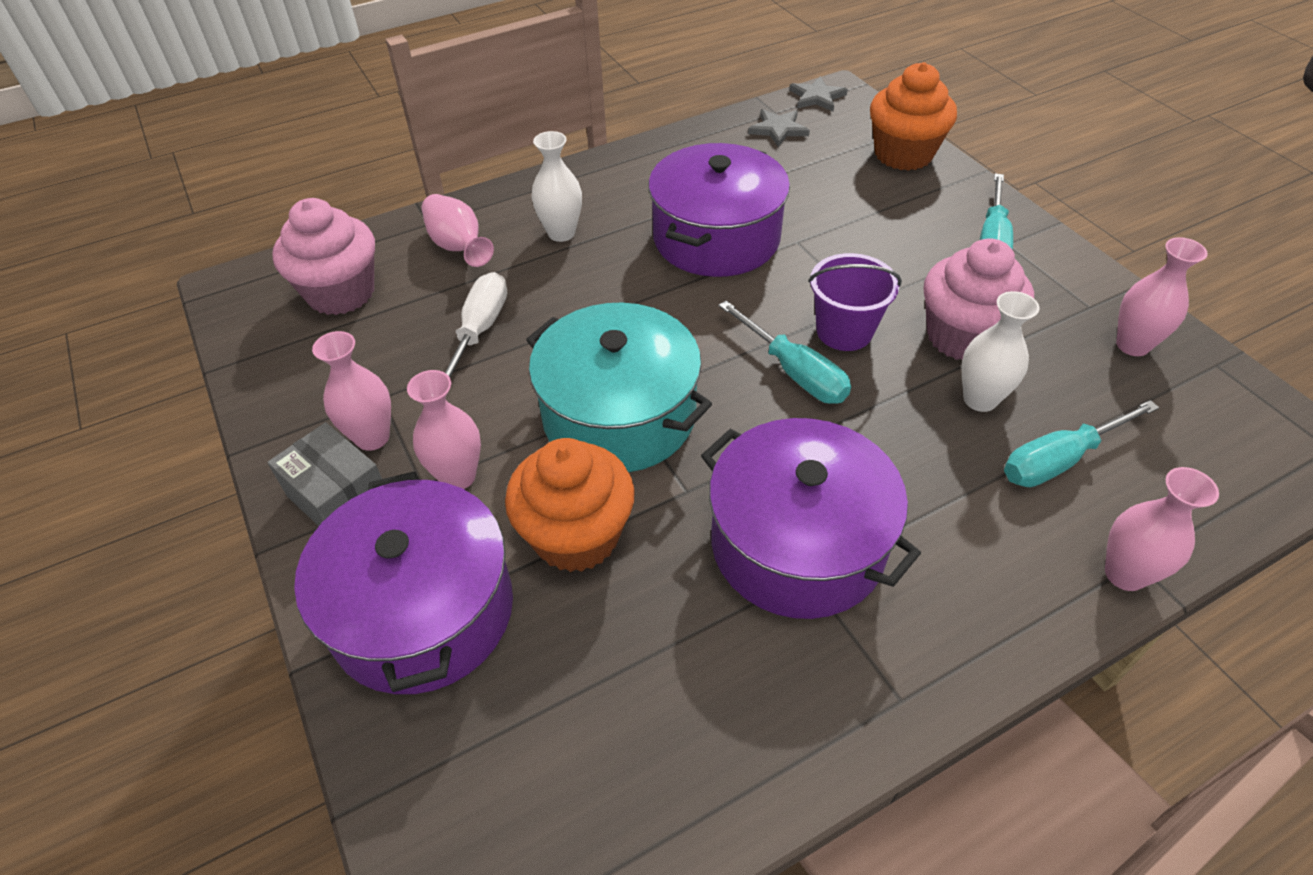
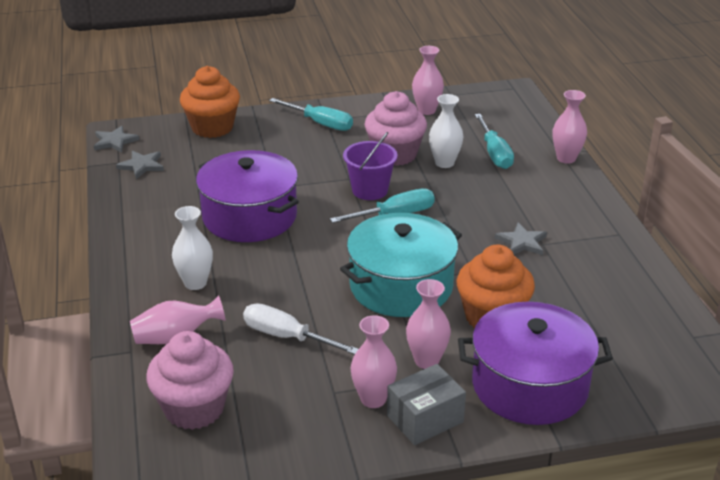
camera: 75 degrees left, 15 degrees down
(797, 544) = (522, 242): purple pot -> grey star

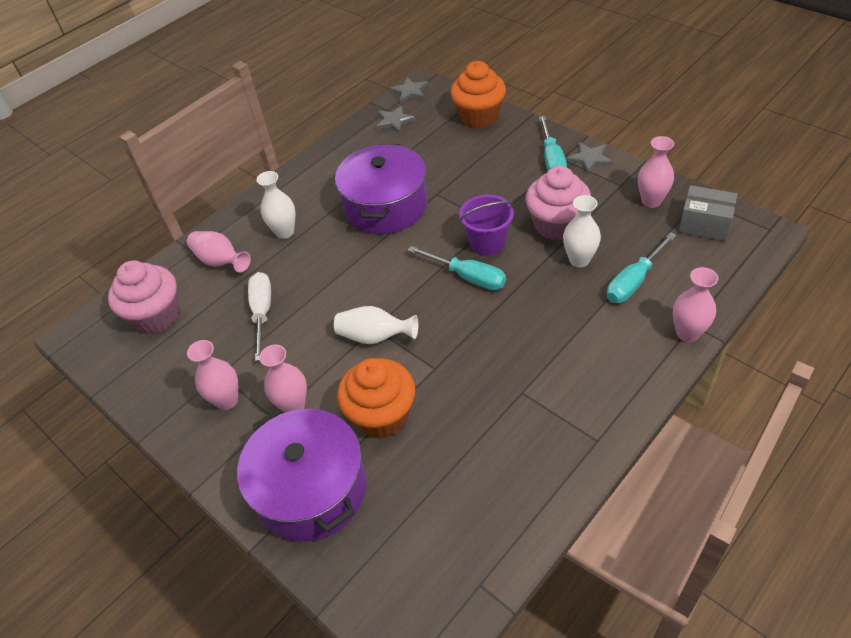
camera: 60 degrees right, 15 degrees up
(401, 286) = (375, 337): turquoise pot -> white vase
(425, 419) = (225, 444): grey box -> grey box (704, 224)
(522, 242) = (510, 376): grey star -> grey star (590, 159)

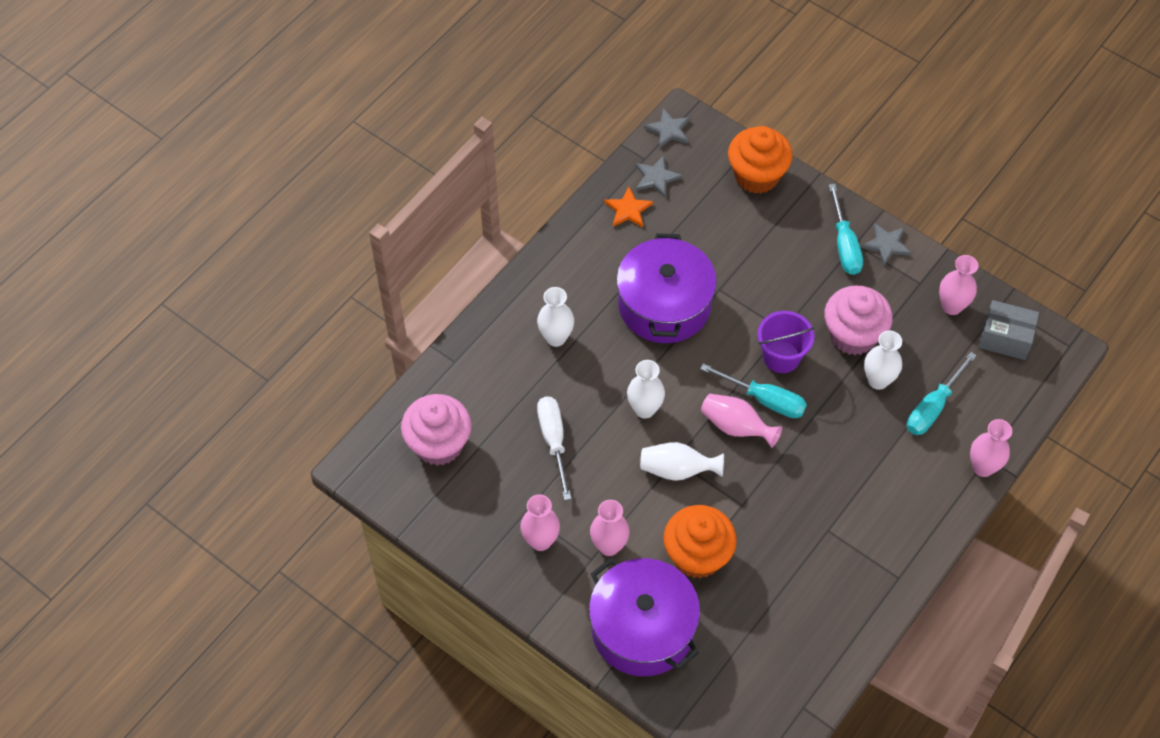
camera: 10 degrees left, 10 degrees up
(220, 261) = (491, 375): pink vase -> pink vase (736, 427)
(353, 286) = (644, 409): none -> white vase
(367, 142) = (628, 210): none -> orange star

